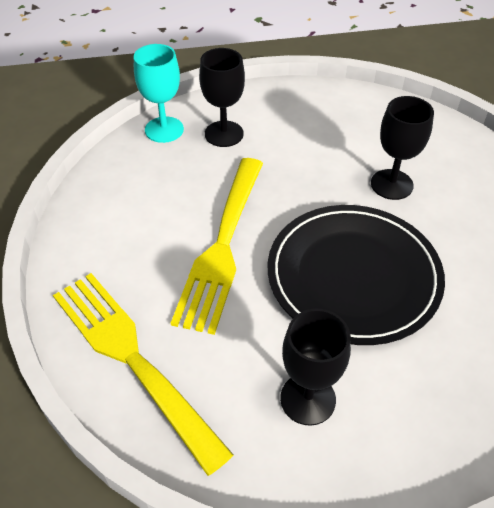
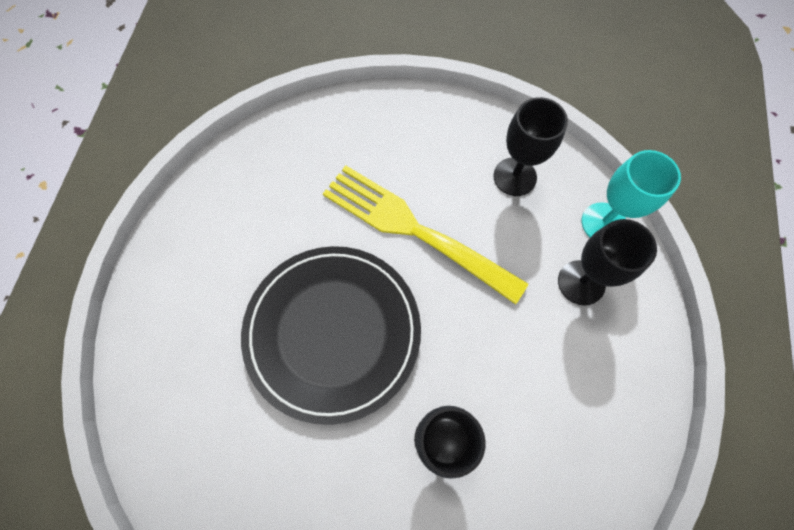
camera: 110 degrees right, 20 degrees up
(134, 359) = (326, 136): yellow fork -> none
(308, 399) = (235, 242): black goblet -> black goblet (514, 177)

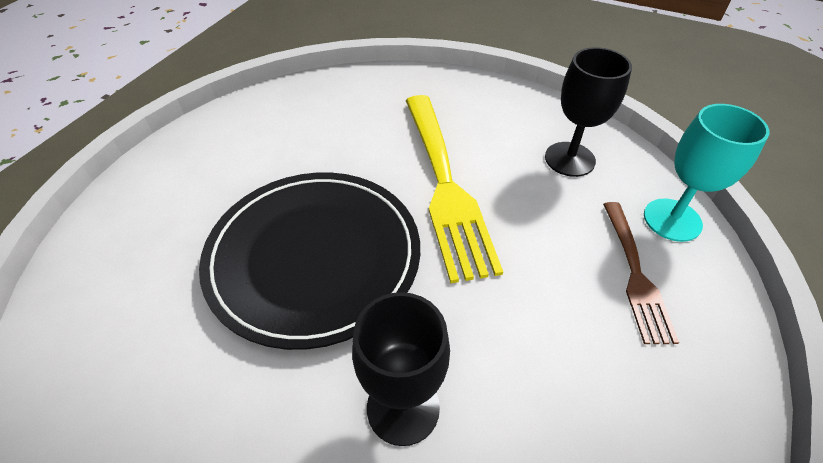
camera: 15 degrees right, 20 degrees down
(416, 230) = (444, 184): yellow fork -> yellow fork turned 150 degrees counterclockwise
(581, 282) = (634, 273): black goblet -> brown fork

